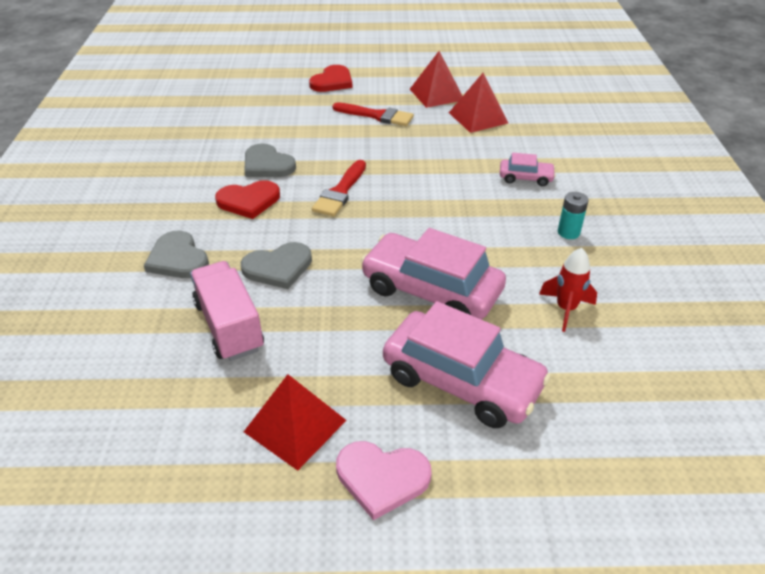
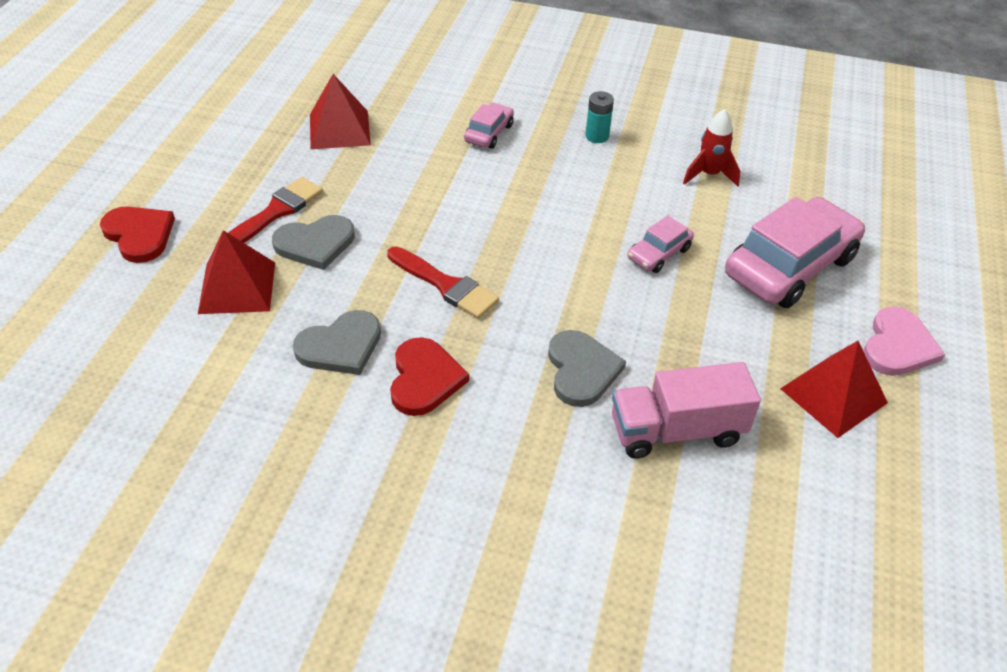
camera: 75 degrees left, 5 degrees up
(178, 259) = (529, 471): grey heart -> grey heart (315, 244)
(431, 290) = (659, 253): pink car -> pink car, size x0.48
(436, 94) = (256, 146): red pyramid -> red pyramid (237, 287)

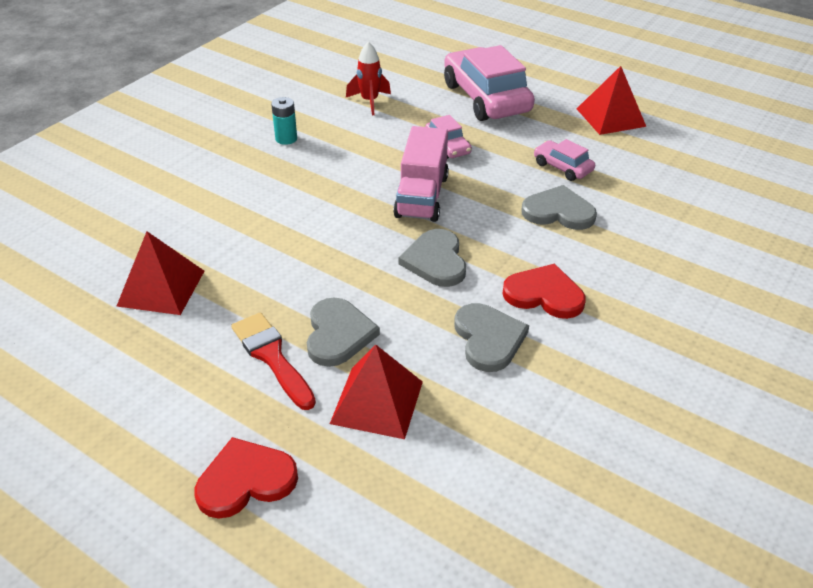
camera: 70 degrees left, 5 degrees down
(445, 285) = (435, 261): red brush -> grey heart
(489, 133) = (240, 194): pink car -> pink car (562, 167)
(677, 431) = (627, 184): pink truck -> pink truck (422, 196)
(898, 346) = (574, 83): pink heart -> none

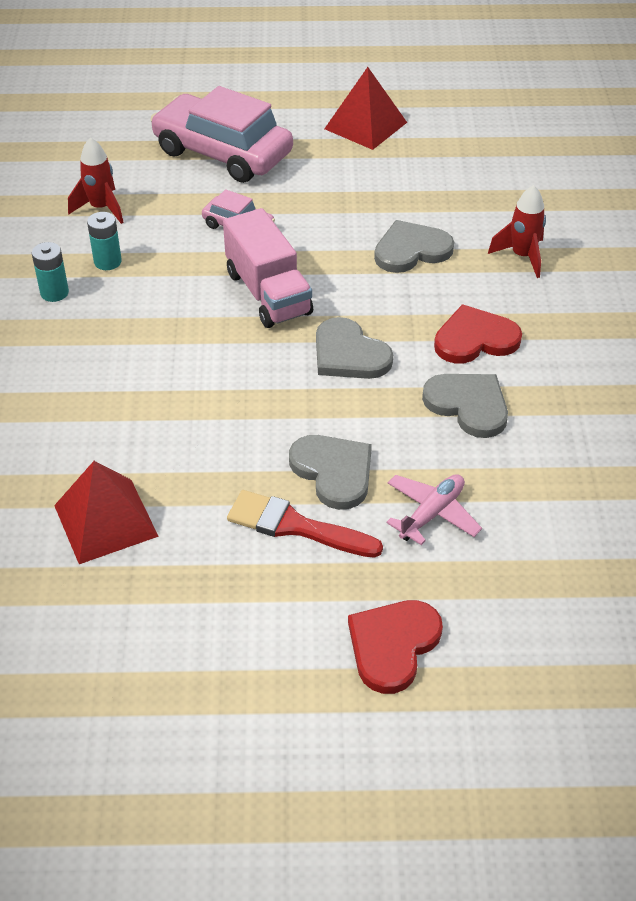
camera: 35 degrees left, 5 degrees up
(338, 134) = (107, 262): none -> turquoise battery
(377, 402) = (432, 513): red pyramid -> pink plane
(562, 167) = (371, 201): pink car -> none
(646, 253) = (522, 256): none -> red rocket

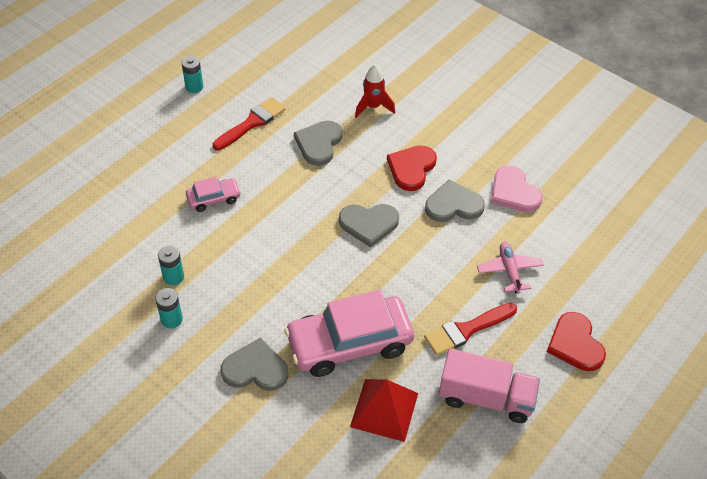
camera: 50 degrees left, 5 degrees up
(101, 208) = (120, 249): red rocket -> none
(222, 153) = (139, 161): pink car -> pink car (349, 343)
(268, 293) = (285, 224): pink truck -> pink truck (486, 397)
(333, 472) = (445, 289): grey heart -> grey heart (255, 369)
(365, 125) = (194, 87): red pyramid -> turquoise battery
(373, 189) = (252, 123): none -> red brush
(560, 446) = (514, 192): none -> pink heart

